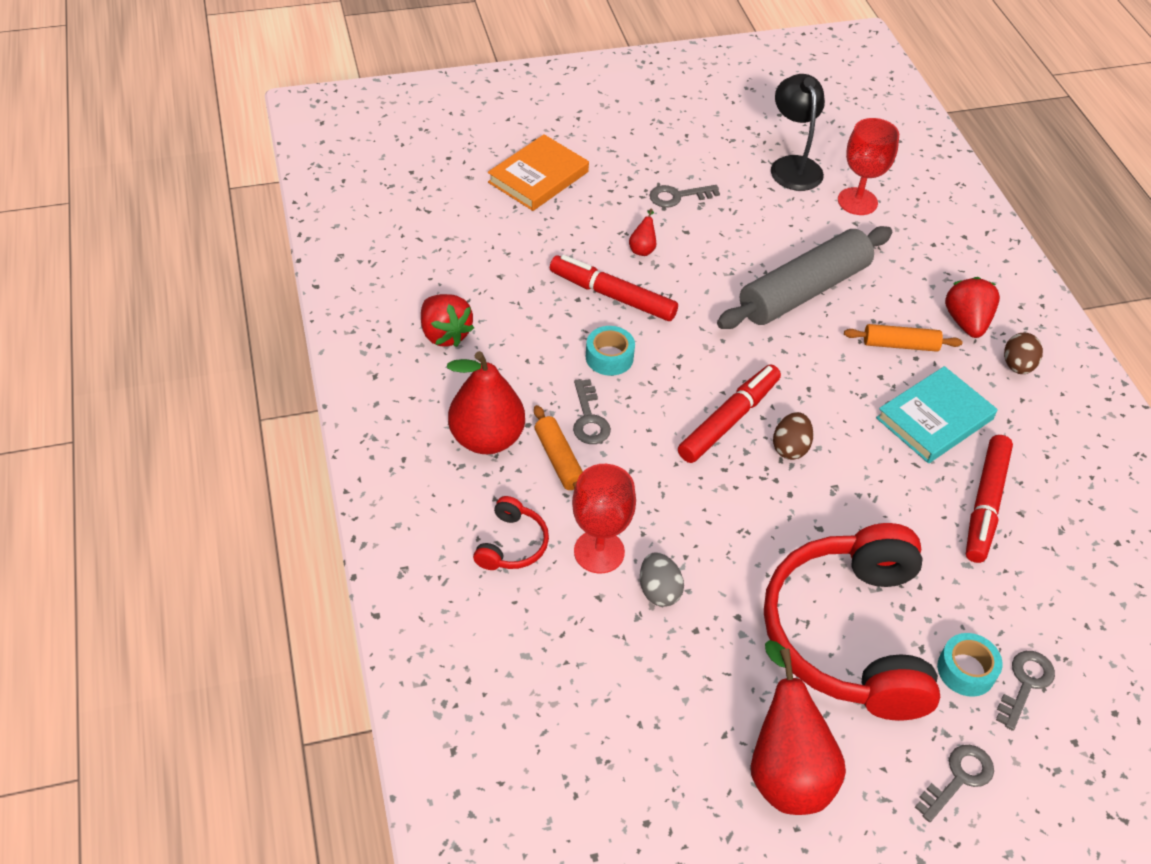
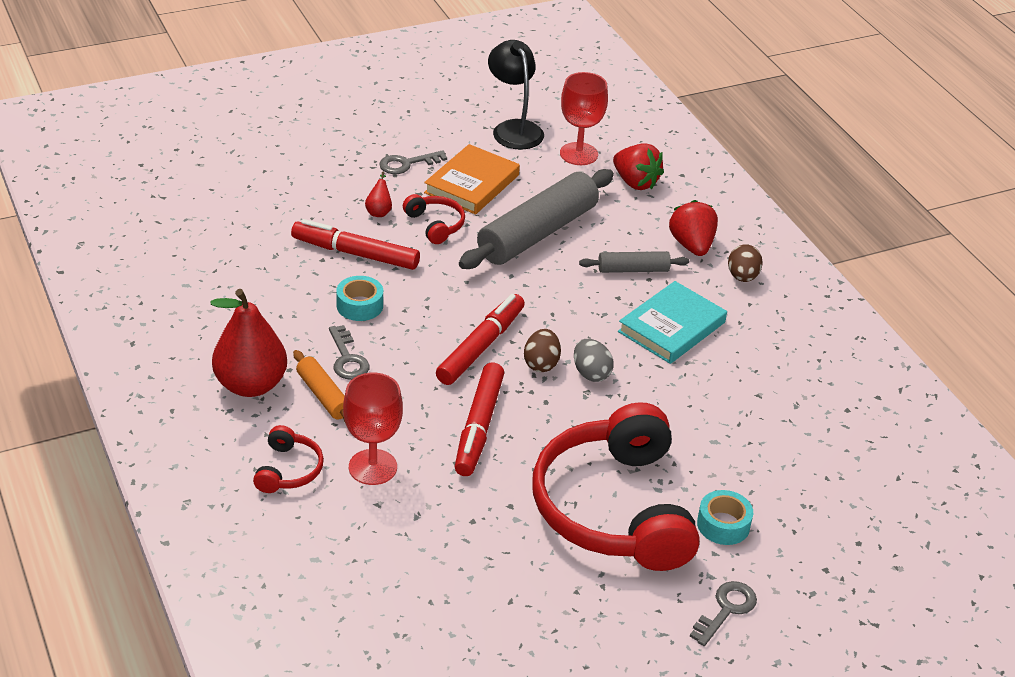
camera: 10 degrees left, 10 degrees down
(445, 334) = (196, 301): red strawberry -> red strawberry (635, 182)
(538, 177) = (268, 159): orange book -> orange book (472, 184)
(659, 591) = (433, 493): grey egg -> grey egg (591, 373)
(698, 270) = (435, 225): none -> red headphones
(785, 770) = (569, 622): red pear -> none
(900, 345) = (633, 270): orange rolling pin -> grey rolling pin
(985, 503) = (726, 391): red marker -> red marker (479, 426)
(1025, 684) = (777, 529): grey key -> none

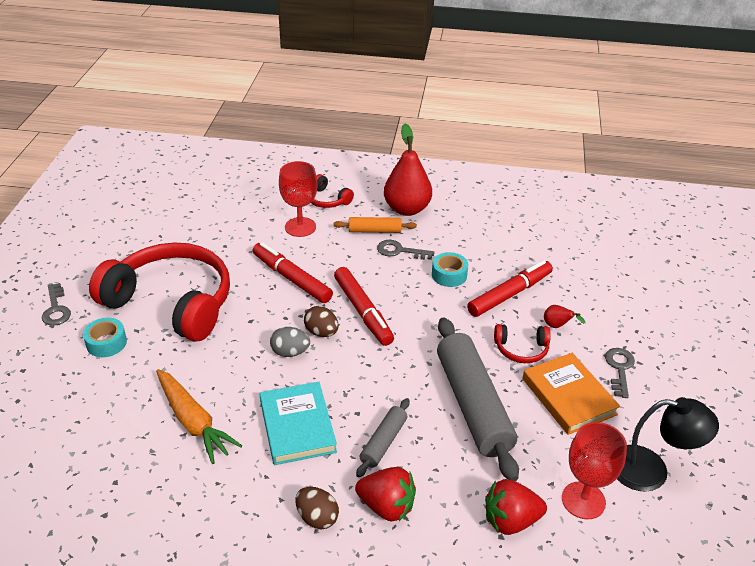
camera: 125 degrees right, 0 degrees up
(739, 396) = (193, 421): none -> orange carrot

